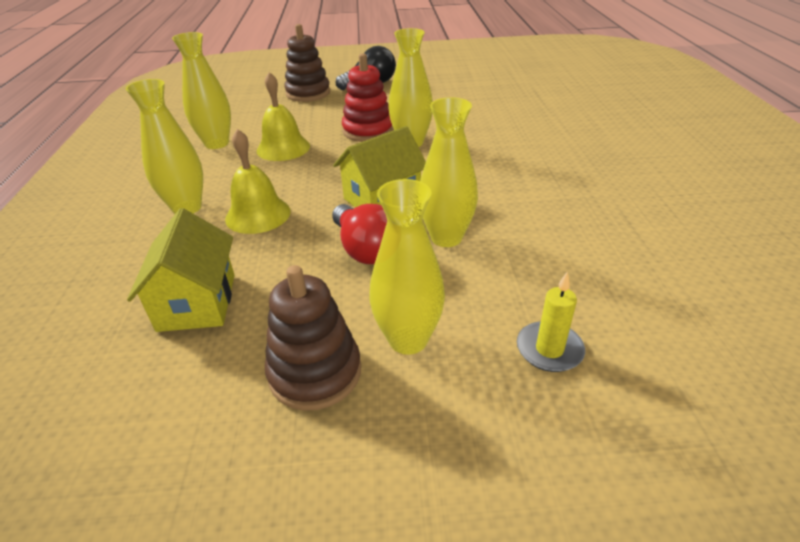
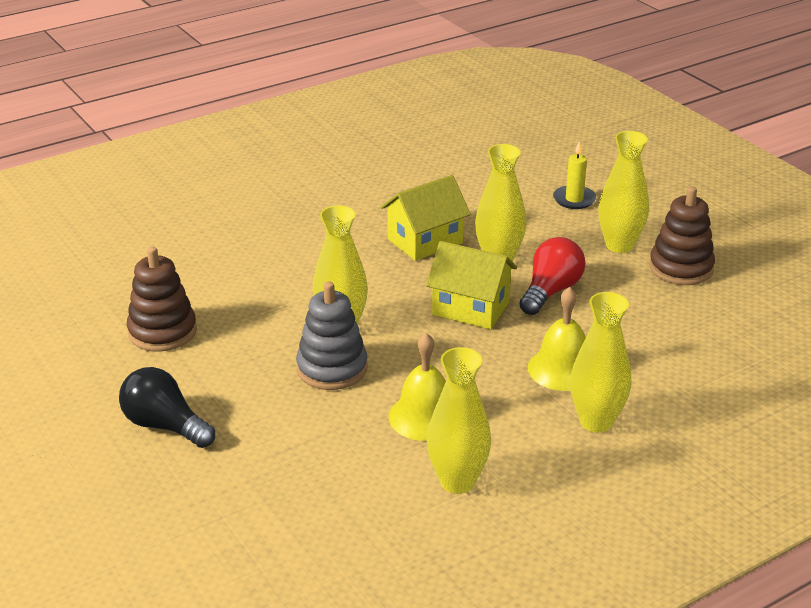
camera: 120 degrees left, 5 degrees down
(197, 302) = (688, 343): yellow house -> yellow house (425, 241)
(308, 93) = (238, 476): brown stacking toy -> brown stacking toy (162, 332)
(368, 131) = (332, 368): red stacking toy -> grey stacking toy

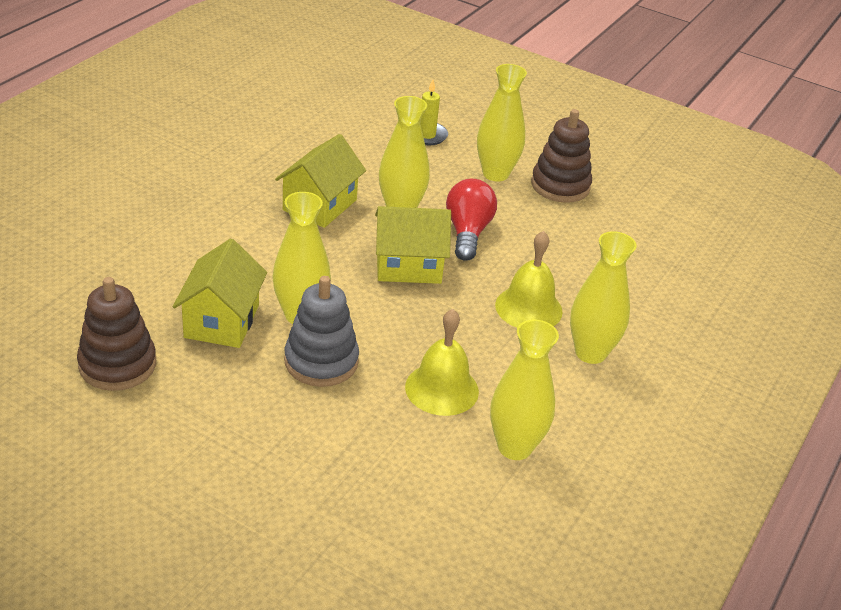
camera: 30 degrees left, 5 degrees up
(165, 426) = (193, 471): black light bulb -> none
(270, 317) = (221, 321): none -> yellow house

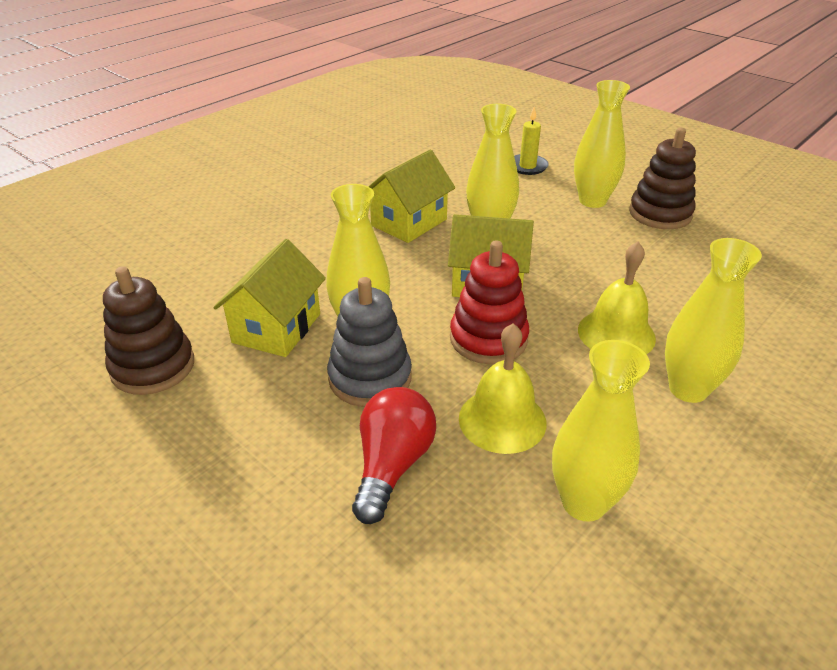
camera: 15 degrees right, 0 degrees up
(418, 319) = (488, 339): none -> red stacking toy
(467, 232) = (556, 253): red light bulb -> red light bulb (392, 465)

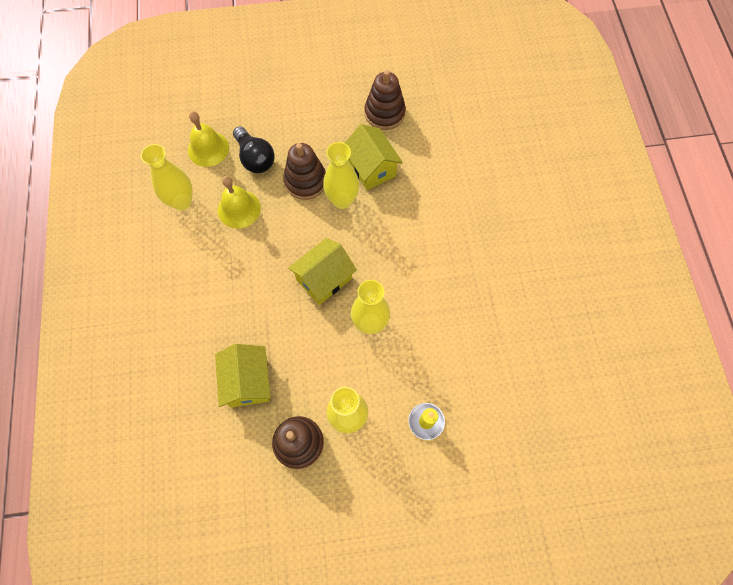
camera: 130 degrees right, 30 degrees up
(370, 378) = (305, 181): grey stacking toy -> brown stacking toy
(392, 465) = (255, 158): red light bulb -> black light bulb
(409, 222) = (415, 287): yellow house -> yellow house (248, 381)
(488, 339) = (285, 243): red stacking toy -> none
(616, 334) = (237, 300): yellow bell -> yellow bell (208, 149)
(688, 389) = (183, 292): yellow vase -> none

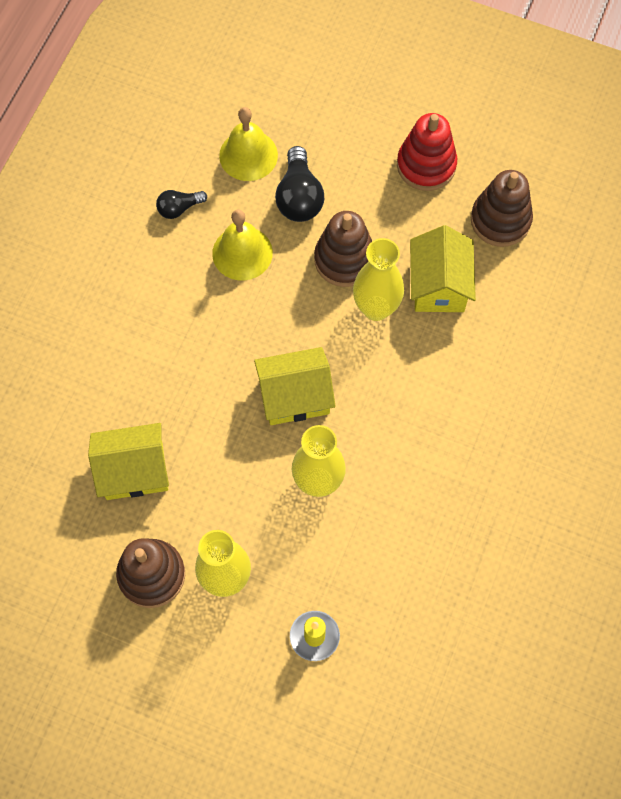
camera: 30 degrees right, 0 degrees up
(182, 202) = (179, 208): yellow vase -> black light bulb
(248, 381) = (134, 470): yellow house -> yellow house turned 60 degrees clockwise
(322, 103) = (426, 165): none -> red stacking toy

